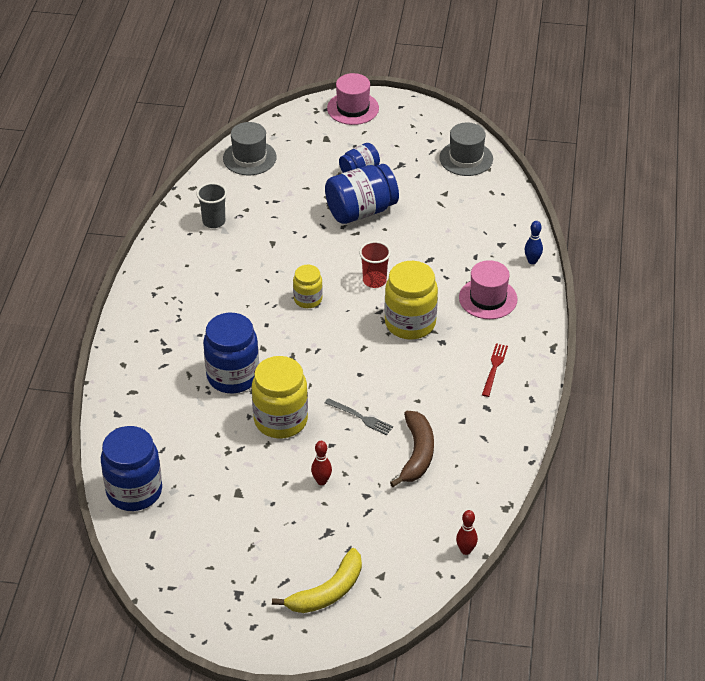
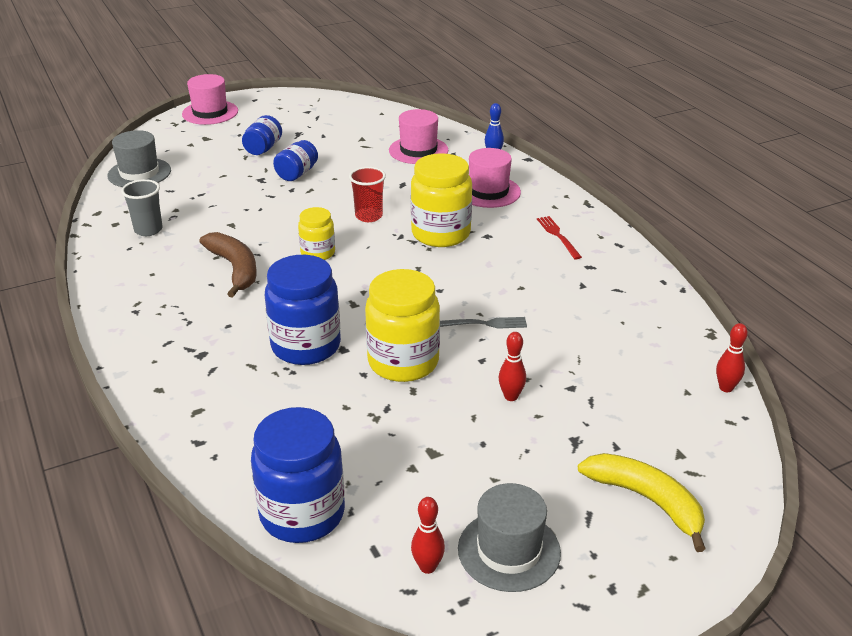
camera: 35 degrees left, 10 degrees down
(170, 559) = (427, 567): none -> red bowling pin
(327, 591) = (646, 500): yellow banana -> yellow banana turned 60 degrees counterclockwise
(361, 211) = (297, 174): blue jar -> blue jar, size x0.57
(417, 454) = (575, 329): brown banana -> brown banana (235, 269)
(466, 158) = (353, 113): grey hat -> grey hat (509, 550)
(477, 227) = (418, 150): none -> pink hat

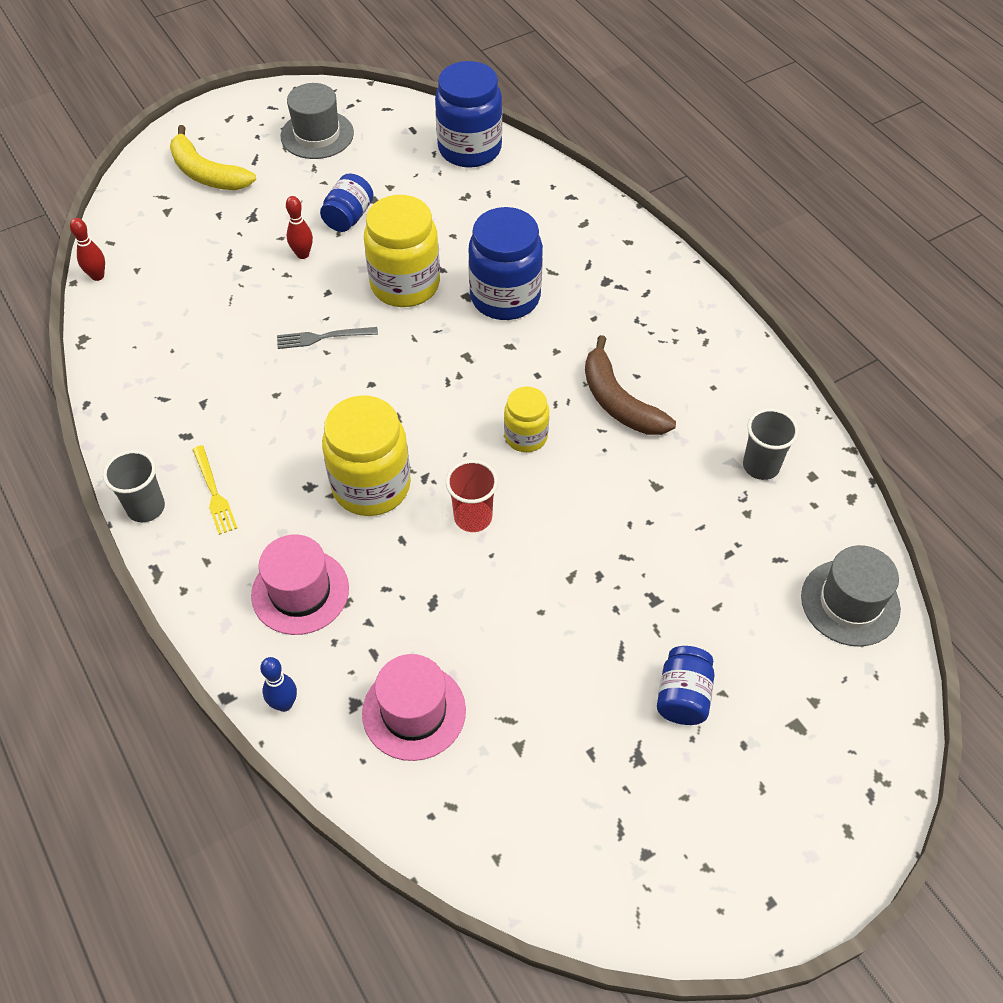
camera: 175 degrees right, 20 degrees up
(210, 112) = (835, 831): pink hat -> none
(297, 174) = (603, 620): blue jar -> blue jar (348, 217)
(427, 567) = (374, 122): red bowling pin -> none
(558, 236) = (214, 492): red fork -> yellow fork
(606, 231) = (146, 508): none -> grey cup

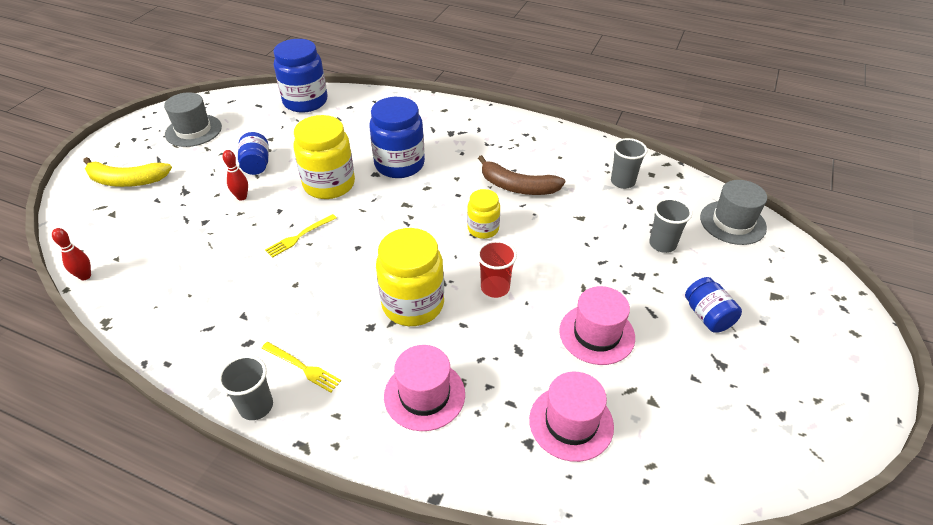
camera: 35 degrees left, 10 degrees down
(284, 704) = (481, 475): blue bowling pin -> none
(323, 337) = (299, 236): grey fork -> yellow fork
(533, 637) = (597, 334): none -> pink hat
(723, 578) = (662, 244): none -> grey cup

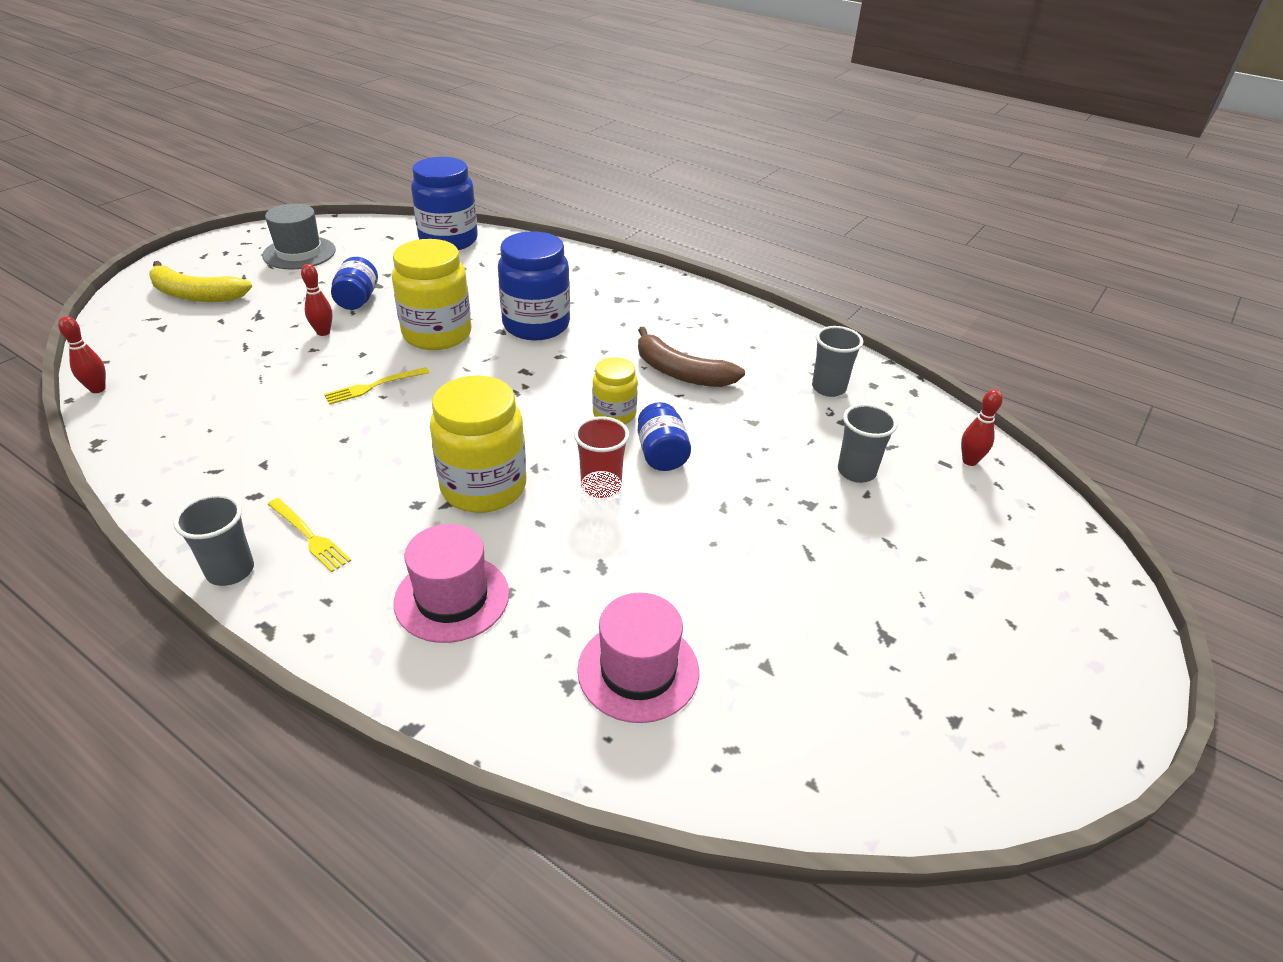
camera: 10 degrees right, 5 degrees down
(597, 334) = (719, 566): pink hat -> none
(707, 316) = (888, 572): blue jar -> blue jar (661, 454)
(732, 222) = (969, 461): grey hat -> red bowling pin

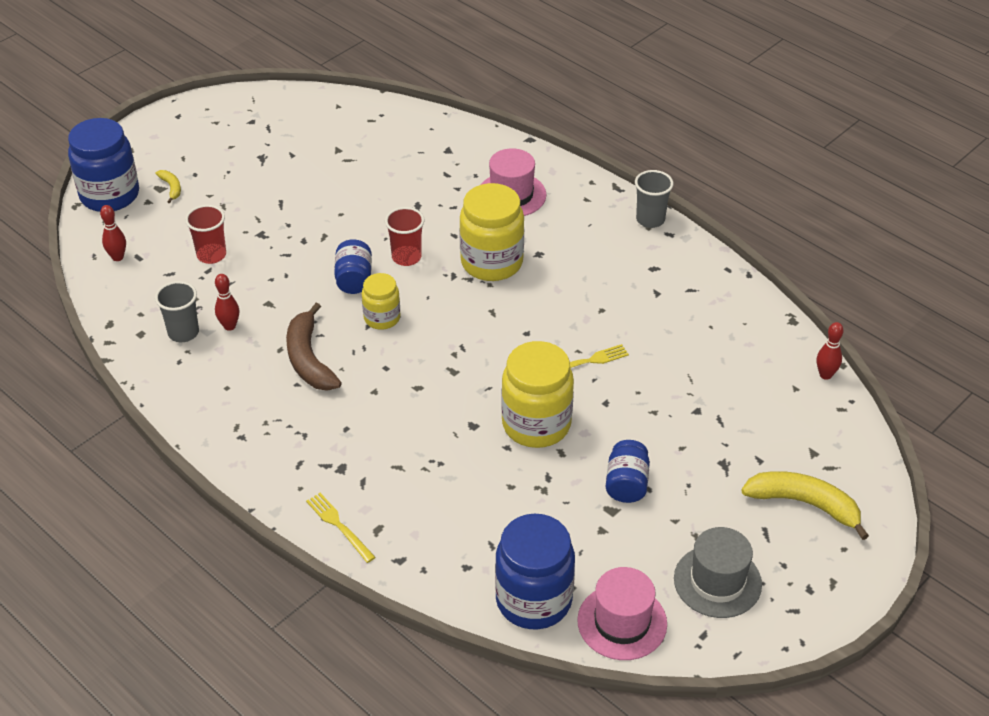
camera: 170 degrees left, 5 degrees up
(309, 536) = (607, 237): yellow fork -> yellow fork (339, 526)
(323, 332) = (650, 434): red bowling pin -> red bowling pin (229, 326)
(536, 325) = (436, 431): blue jar -> blue jar (110, 195)
(638, 670) = (409, 153): pink hat -> pink hat (622, 622)
(681, 372) = (309, 359): brown banana -> brown banana turned 150 degrees counterclockwise
(856, 471) = (211, 255): grey cup -> red cup
(984, 565) = (171, 188): none -> yellow banana

